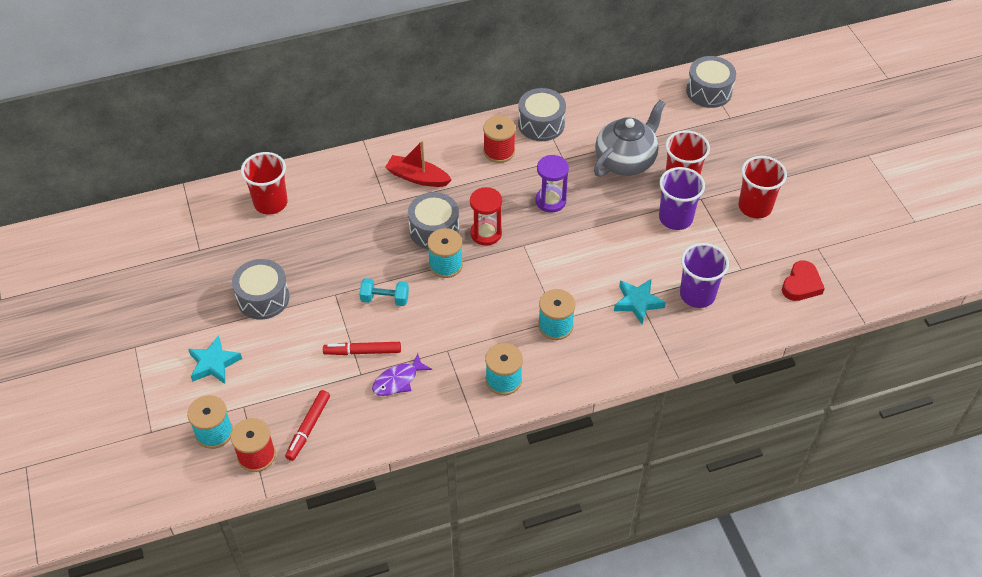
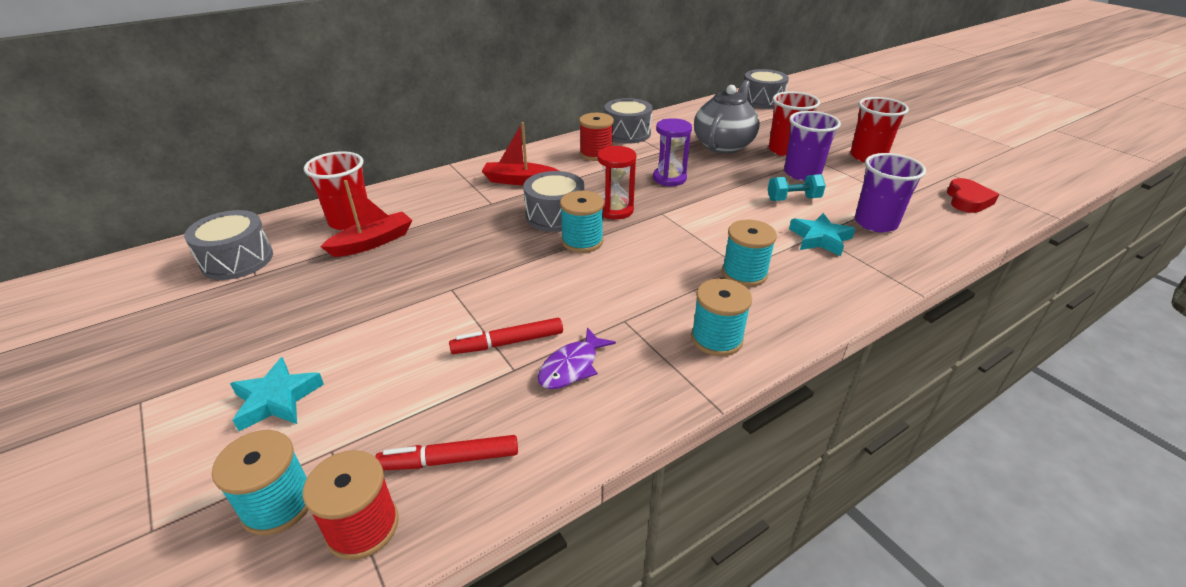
camera: 15 degrees left, 15 degrees down
(263, 298) = (350, 308): grey drum -> grey drum (237, 260)
(285, 232) = (373, 242): none -> red boat
(308, 428) = (450, 460): red marker -> red marker turned 75 degrees clockwise
(385, 299) = (519, 283): turquoise dumbbell -> turquoise dumbbell (793, 199)

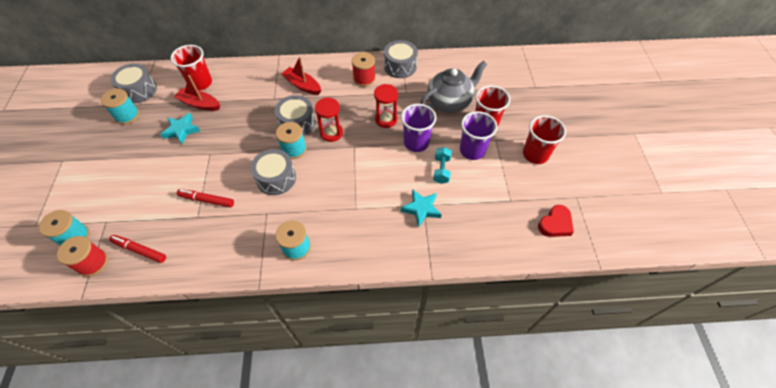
camera: 30 degrees right, 20 degrees up
(277, 399) = (104, 185): turquoise star -> turquoise star (181, 130)
(373, 242) = (200, 104): red boat -> red boat turned 150 degrees counterclockwise
(571, 367) = (220, 228): purple fish -> none
(669, 178) = (386, 119): purple hourglass -> red hourglass
(744, 273) = (352, 213): turquoise spool -> turquoise spool (127, 115)
(762, 100) = (525, 66): grey drum -> grey drum (276, 178)
(793, 199) = (441, 170): turquoise dumbbell -> turquoise dumbbell turned 75 degrees clockwise
(875, 223) = (469, 213): purple cup -> purple cup (416, 143)

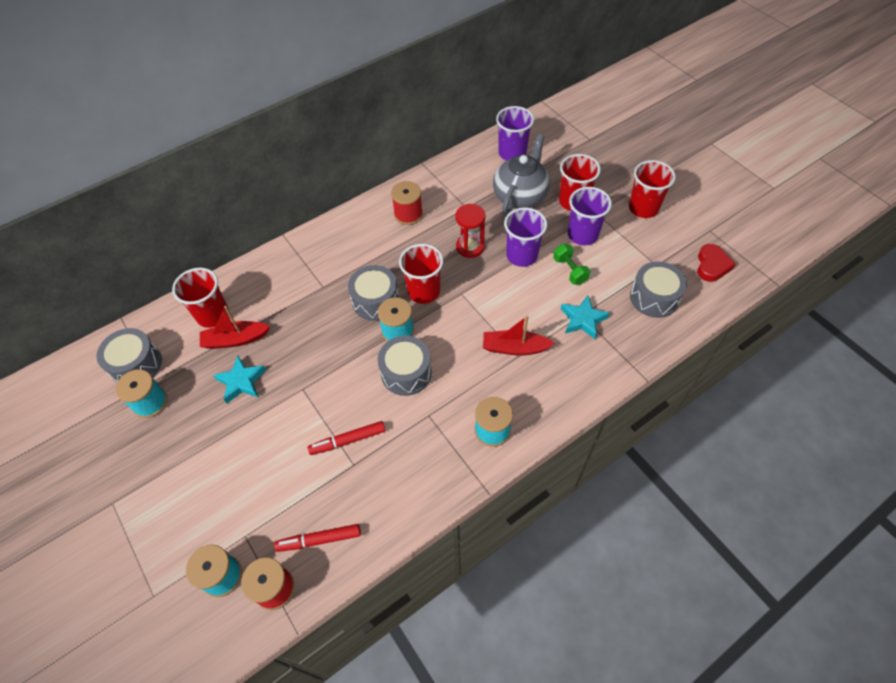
camera: 30 degrees left, 0 degrees up
(302, 85) = (343, 256): red boat -> red boat (514, 348)
(331, 133) = (424, 291): red hourglass -> red cup
(400, 66) = (436, 182): grey drum -> grey drum (654, 297)
(441, 170) = (569, 270): turquoise dumbbell -> green dumbbell
(469, 71) = (512, 153): none -> purple cup

